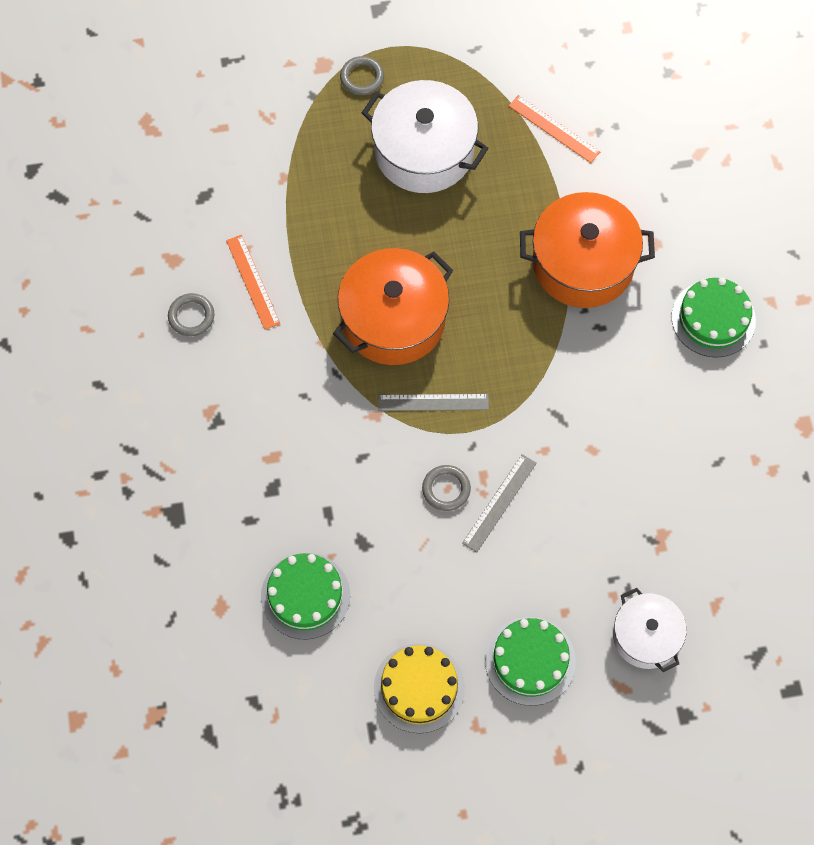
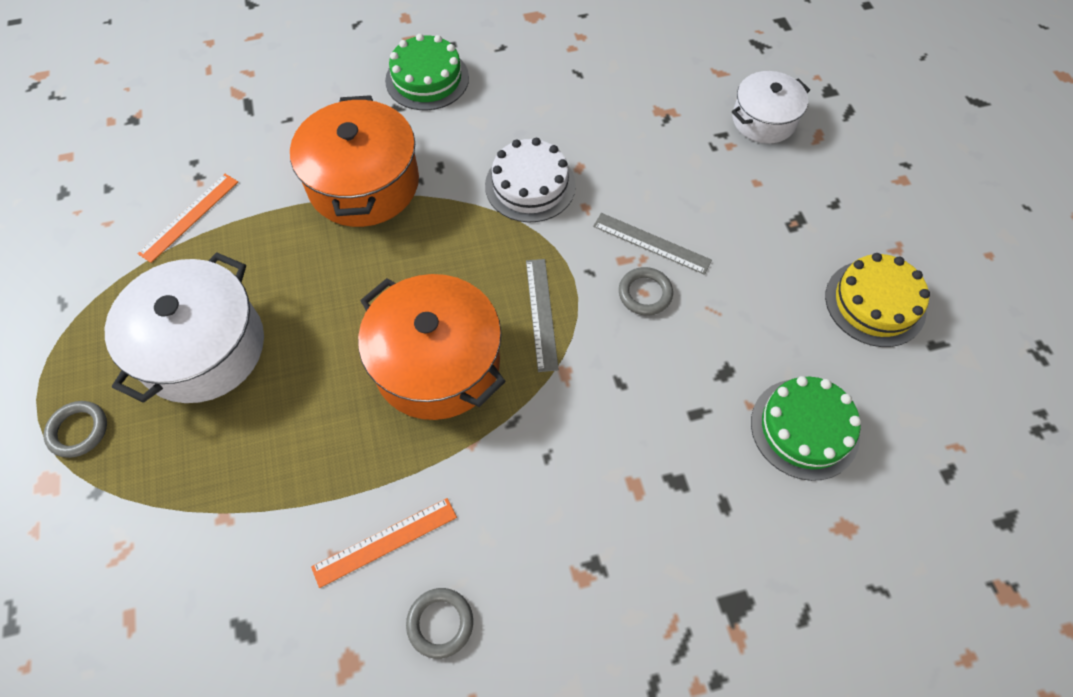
camera: 95 degrees left, 5 degrees down
(530, 661) = (815, 208): green cake -> none
(573, 404) = (530, 185): none -> white cake

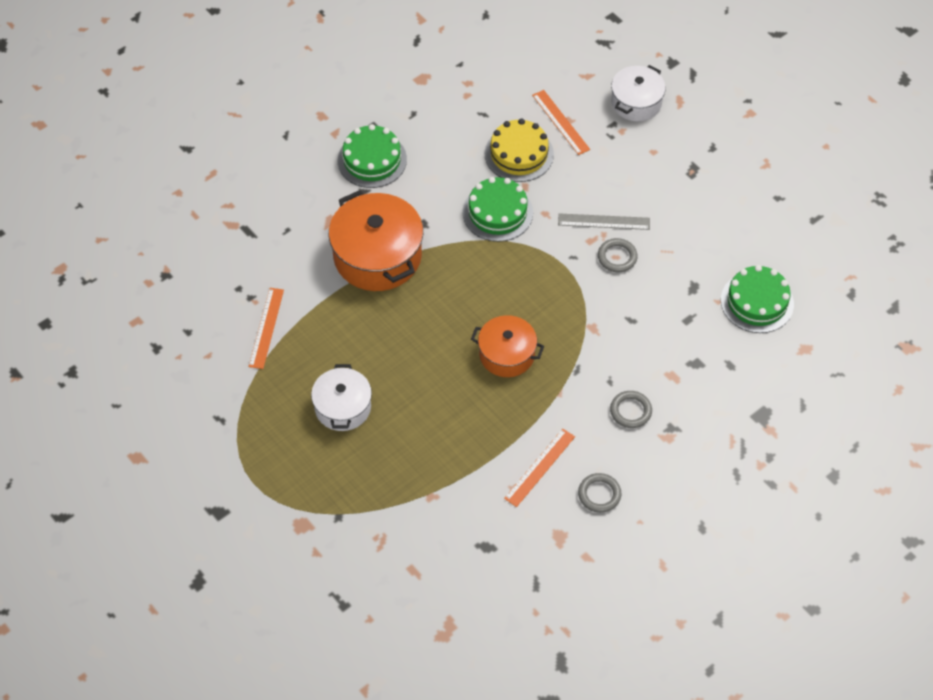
camera: 25 degrees left, 5 degrees down
(78, 430) = (298, 488): grey ring -> grey ring (630, 411)
(203, 348) = (343, 407): white pot -> white pot, size x0.61
(437, 363) = (507, 354): orange pot -> orange pot, size x0.61
(530, 185) = (497, 212): white cake -> green cake
(541, 313) = (556, 296): grey ruler -> none
(661, 111) = (560, 122): none -> orange ruler
(875, 303) = (767, 206): yellow cake -> yellow cake (519, 154)

